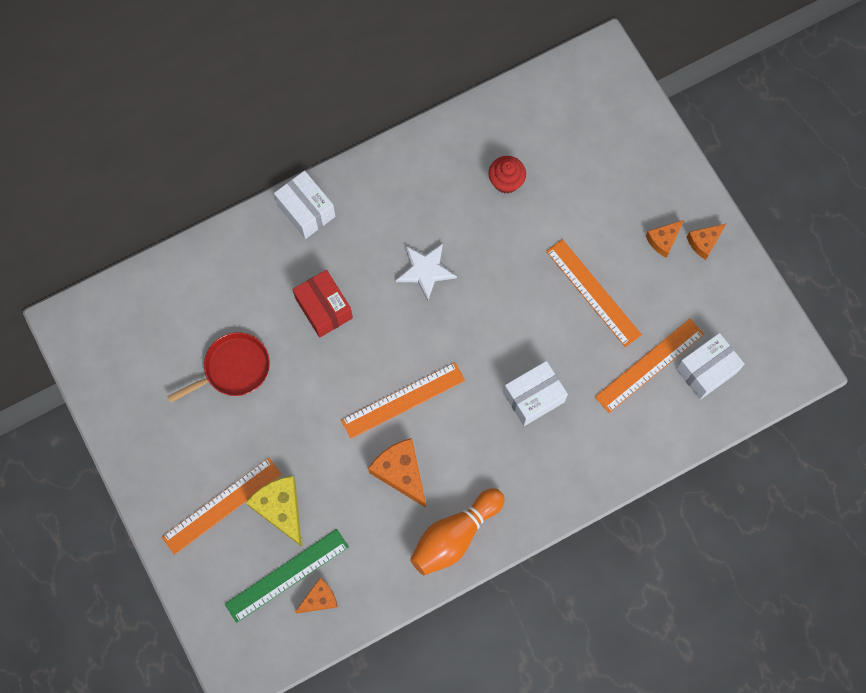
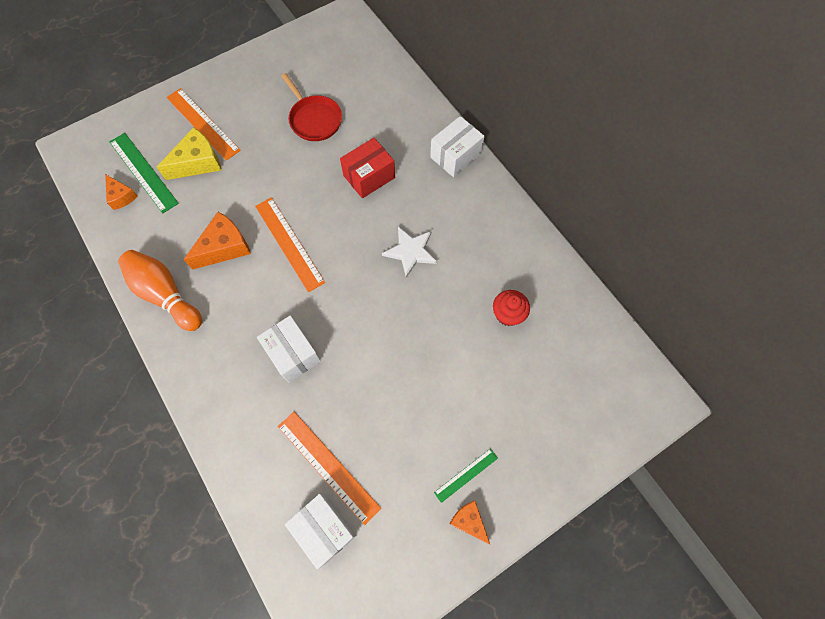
camera: 85 degrees right, 5 degrees down
(593, 292) = (402, 404): orange ruler -> none
(663, 240) = (466, 475): orange cheese -> green ruler

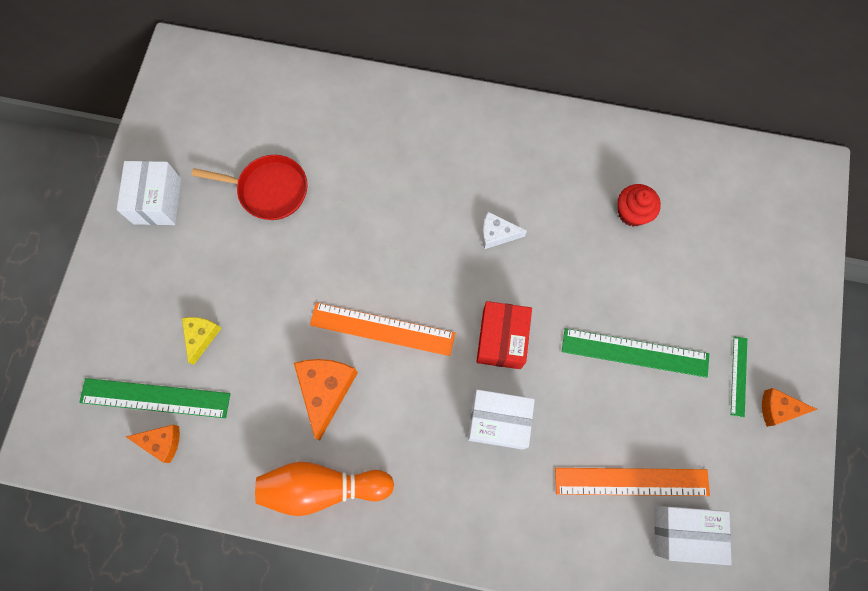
camera: 45 degrees left, 5 degrees up
(198, 162) = (201, 336): yellow cheese -> yellow cheese, size x0.60
(203, 123) = (159, 294): orange ruler -> none
(369, 177) = (384, 199): red box -> red box (501, 339)
(410, 251) = (497, 234): white star -> white cheese
(416, 395) = (635, 353): none -> green ruler
(455, 156) = (439, 110): white box -> white box (157, 201)

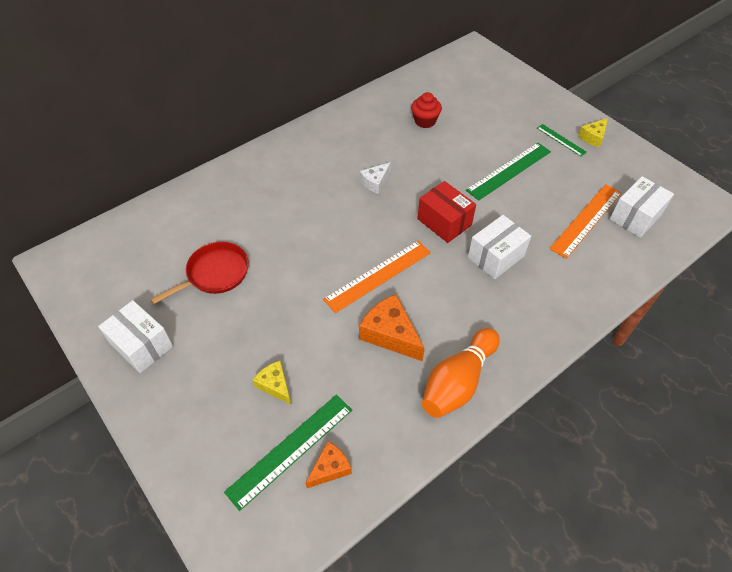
camera: 50 degrees left, 20 degrees down
(778, 409) = (593, 137): orange cheese -> yellow cheese

